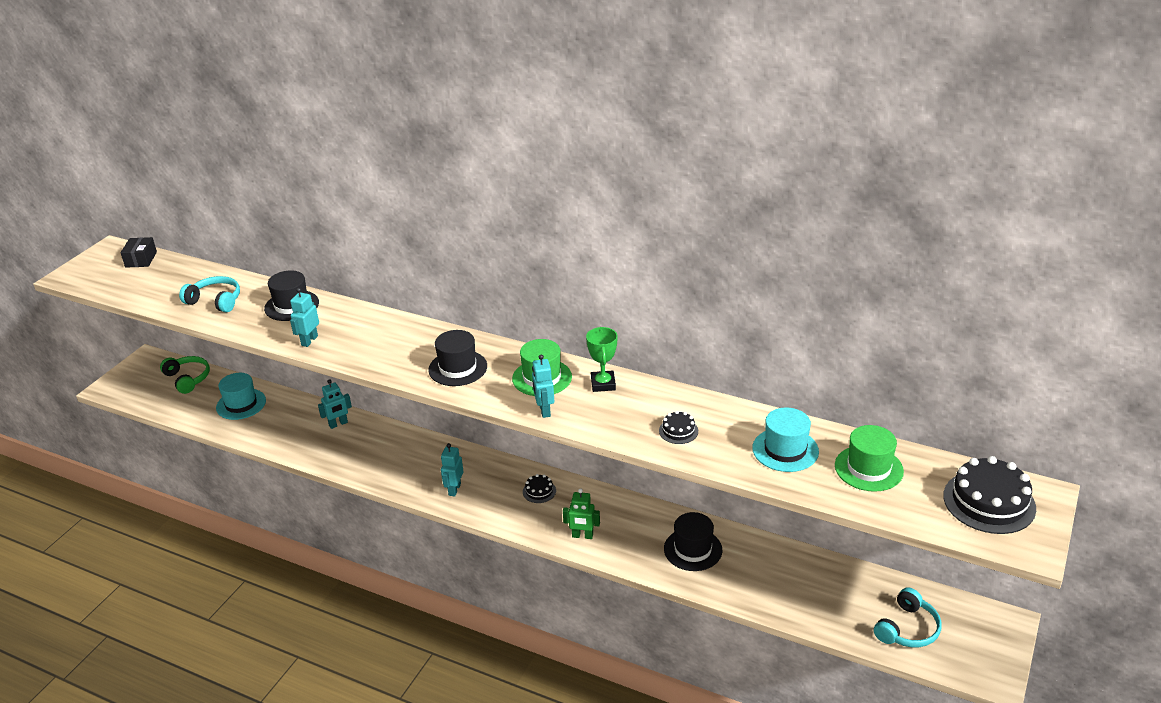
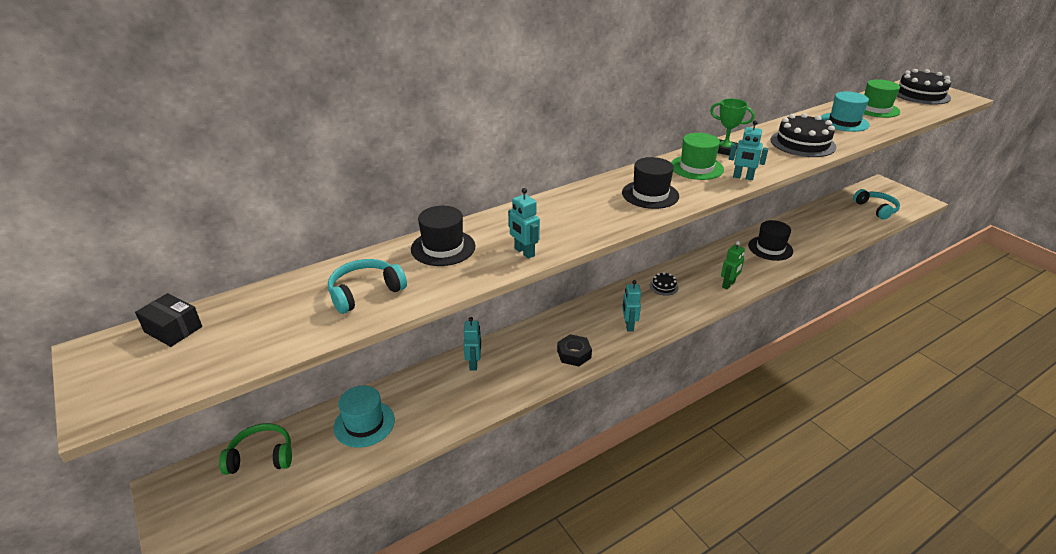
camera: 60 degrees left, 0 degrees up
(388, 472) = (574, 354): none -> black nut
(454, 489) = (628, 325): turquoise robot -> turquoise robot turned 45 degrees clockwise
(678, 431) = (802, 143): black cake -> black cake, size x2.06

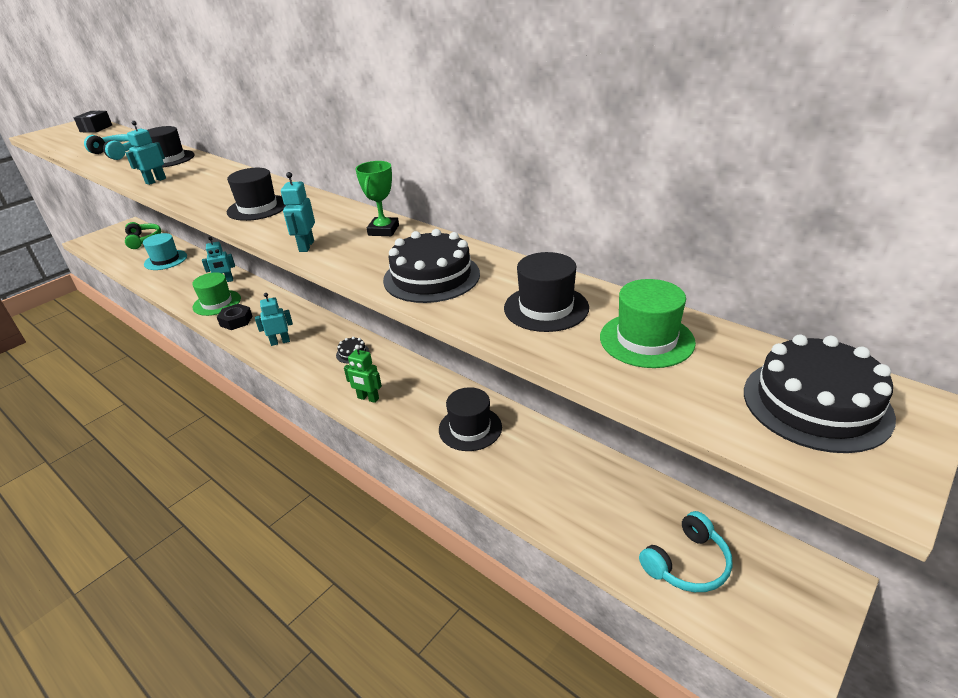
camera: 75 degrees right, 0 degrees up
(696, 167) = (328, 221): green hat -> green hat (217, 303)
(844, 122) = (546, 308): turquoise hat -> black hat

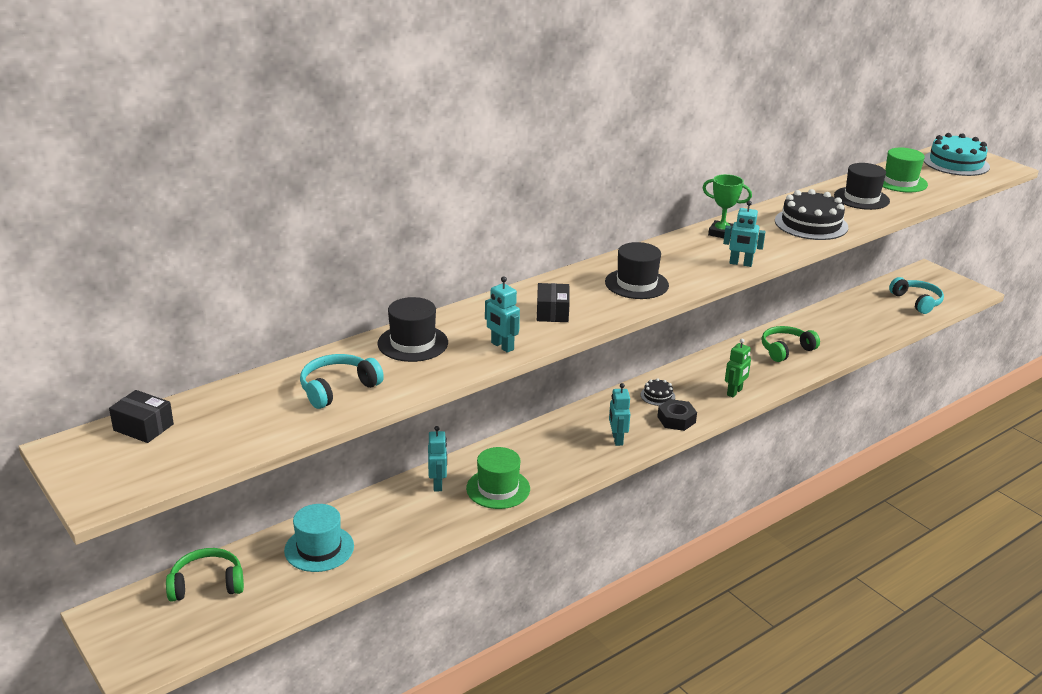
camera: 80 degrees left, 5 degrees down
(207, 187) = (552, 312): none -> black box
(236, 321) = (554, 471): black nut -> black nut (676, 419)
(470, 428) = (786, 350): black hat -> green headphones
(816, 403) = (956, 163): black cake -> turquoise cake

